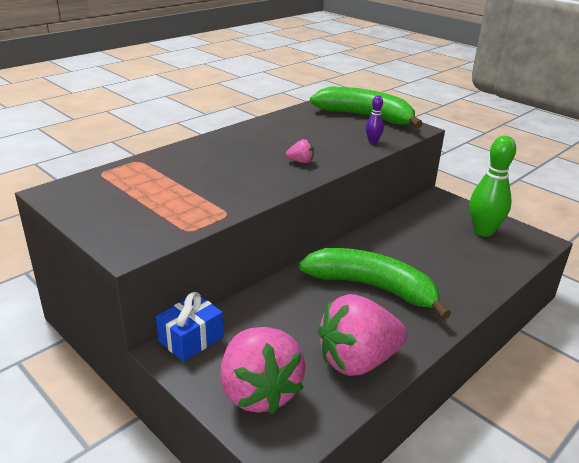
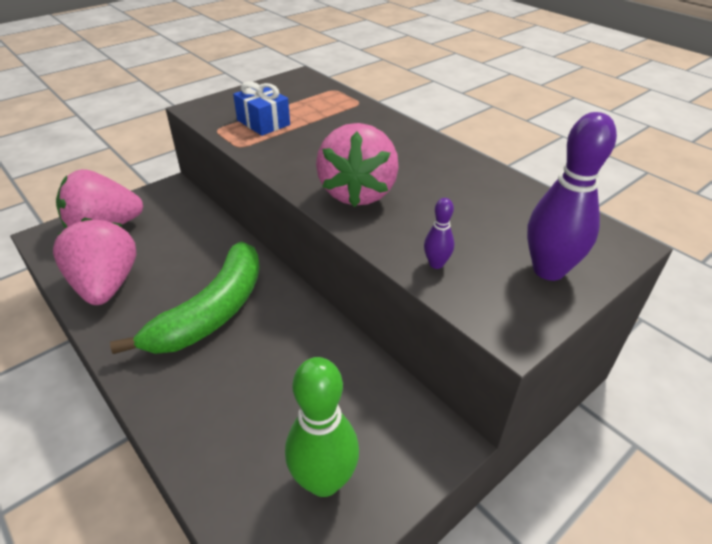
camera: 95 degrees right, 10 degrees up
(191, 339) = (180, 196): blue gift -> blue gift (263, 122)
(301, 162) = (358, 193): pink strawberry -> pink strawberry, size x2.50
(366, 117) = (548, 270): green banana -> purple bowling pin

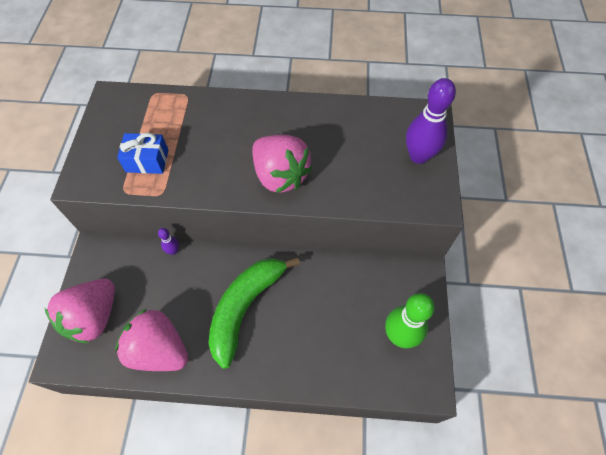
camera: 45 degrees left, 20 degrees up
(212, 312) = (245, 307): green banana -> green banana turned 135 degrees counterclockwise
(436, 264) = (371, 193): purple bowling pin -> purple bowling pin (173, 251)

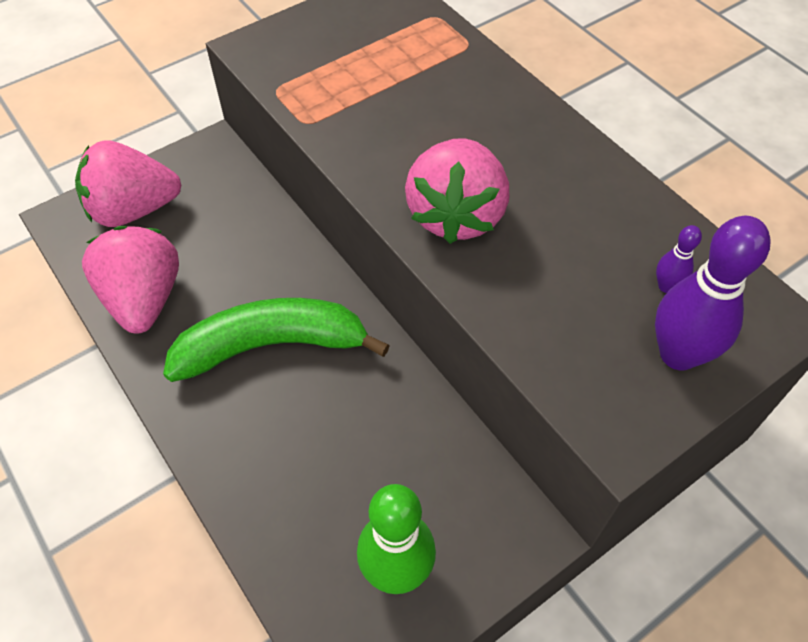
camera: 50 degrees right, 5 degrees down
(147, 161) = (337, 79): blue gift -> none
(173, 251) = (280, 217): purple bowling pin -> purple bowling pin (666, 286)

